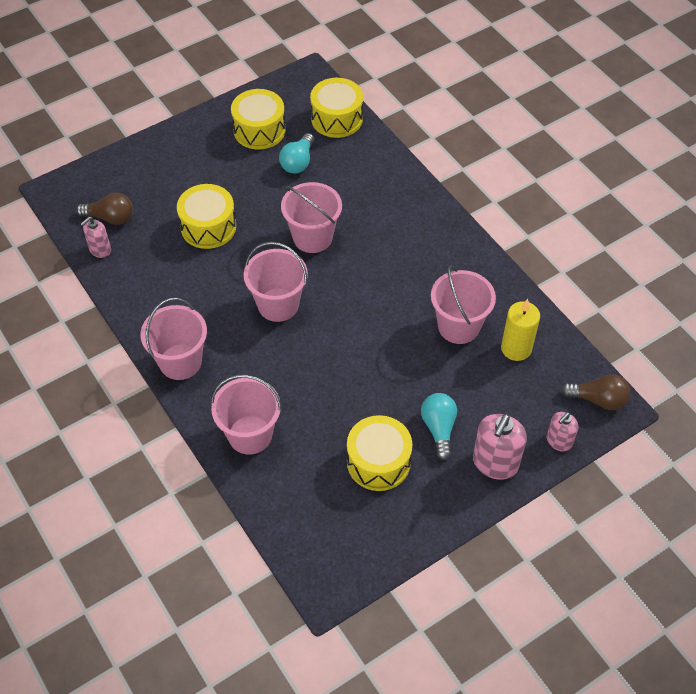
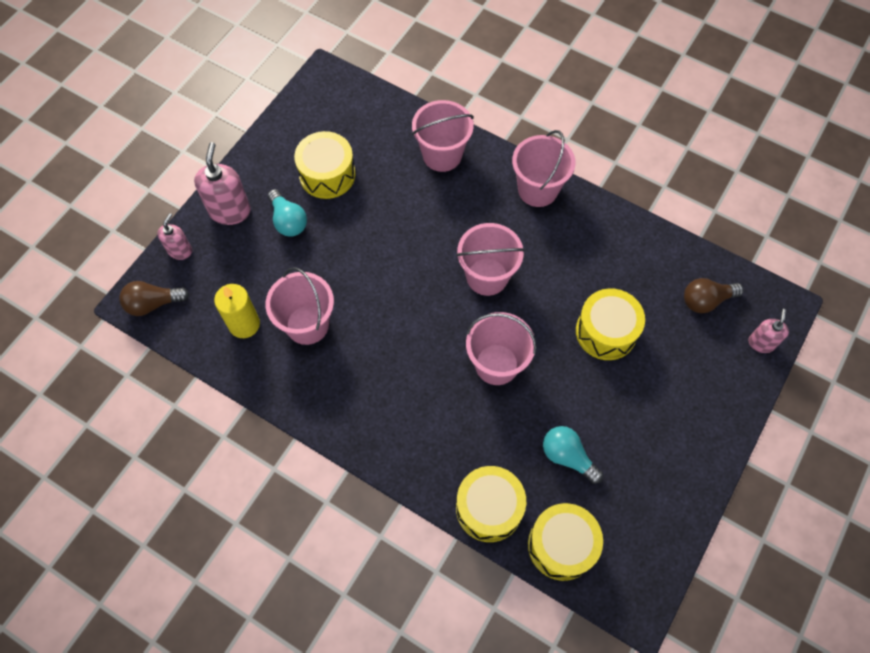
camera: 155 degrees right, 10 degrees up
(100, 250) = (687, 263): pink soap dispenser -> pink soap dispenser (761, 343)
(259, 130) = (638, 484): yellow drum -> yellow drum (489, 508)
(298, 162) = (567, 456): turquoise light bulb -> turquoise light bulb turned 45 degrees counterclockwise

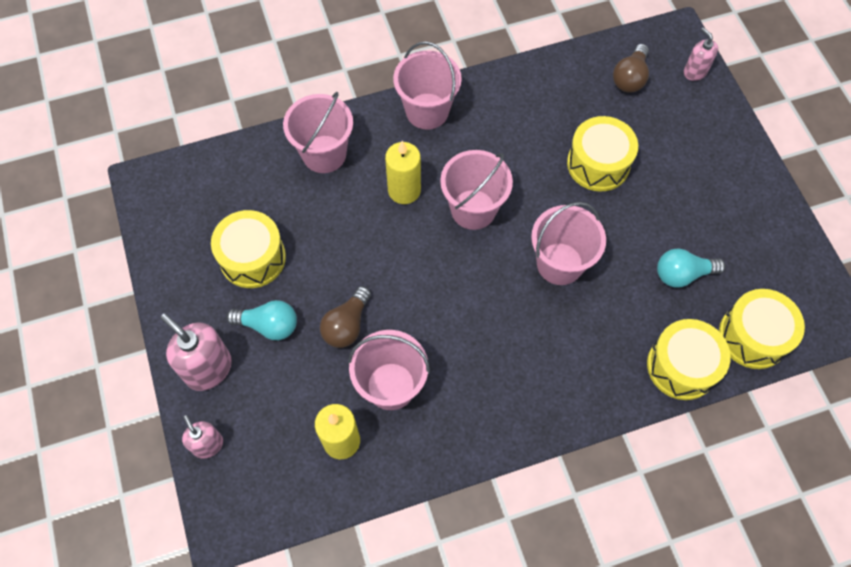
camera: 50 degrees left, 0 degrees up
(153, 304) = (243, 511): brown light bulb -> brown light bulb (347, 325)
(460, 223) = (404, 190): none -> yellow candle

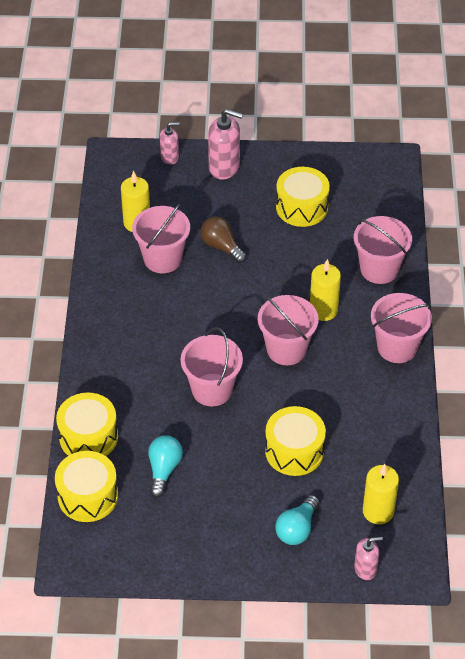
camera: 110 degrees right, 15 degrees down
(208, 368) = (224, 167): pink soap dispenser -> pink soap dispenser turned 45 degrees clockwise
(269, 325) = (242, 204): turquoise light bulb -> turquoise light bulb (297, 529)
(630, 78) = (378, 511): brown light bulb -> yellow candle

